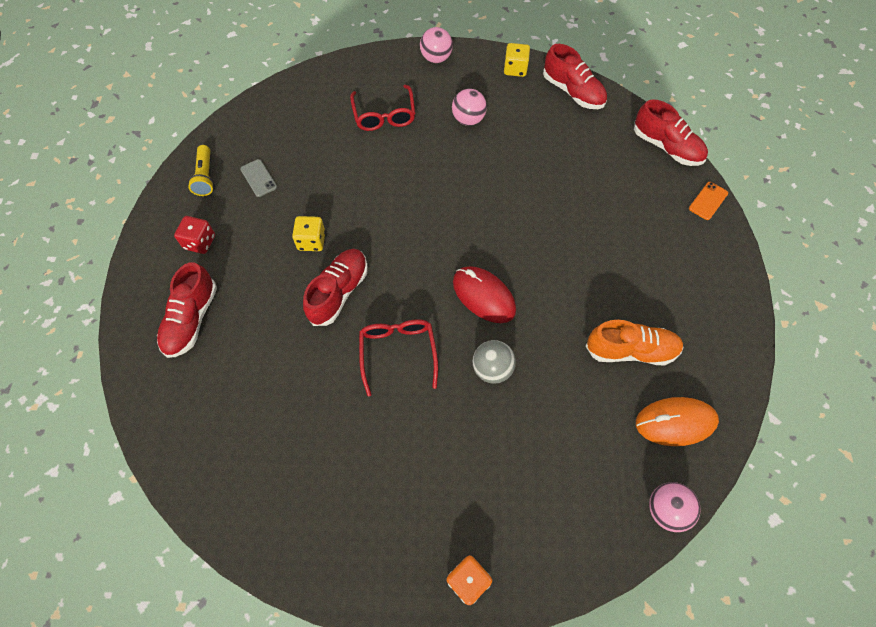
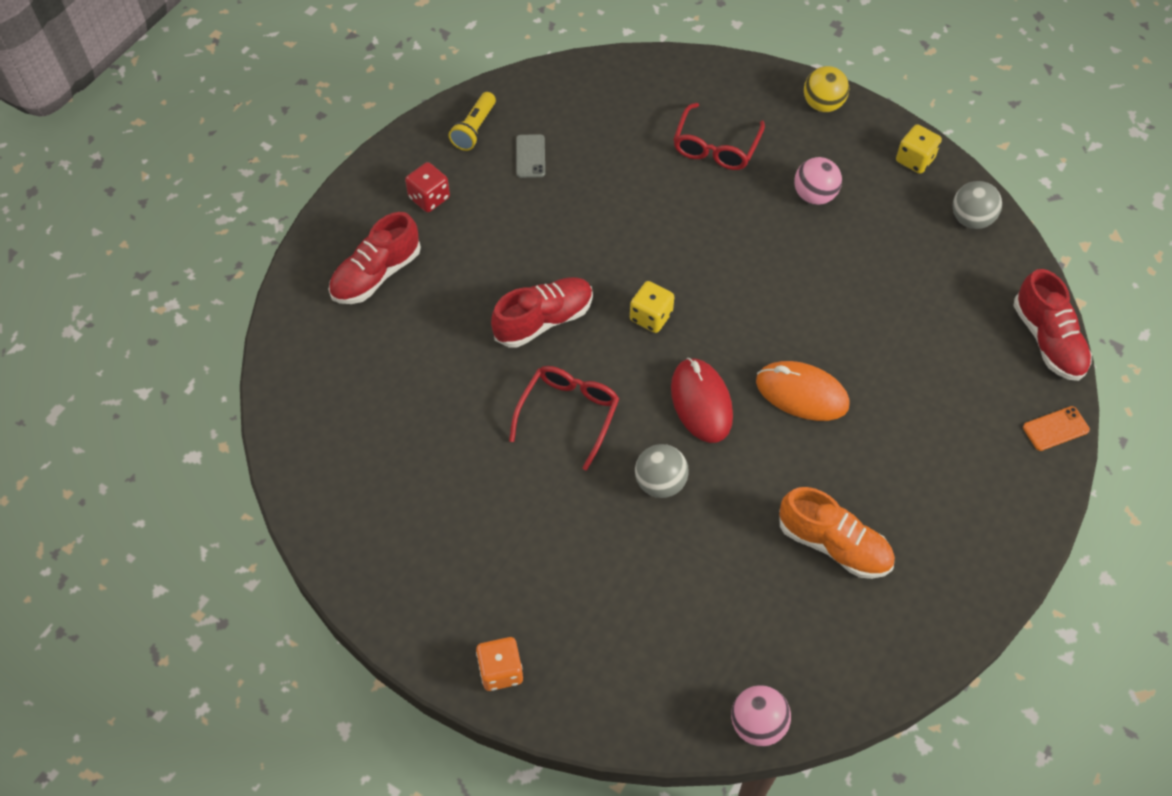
camera: 30 degrees right, 5 degrees down
(311, 241) = (547, 252): yellow dice -> yellow dice (651, 317)
(436, 58) = (822, 104): pink ball -> yellow ball
(573, 92) = (971, 219): red shoe -> grey ball
(675, 422) = (832, 645): orange mouse -> orange mouse (801, 393)

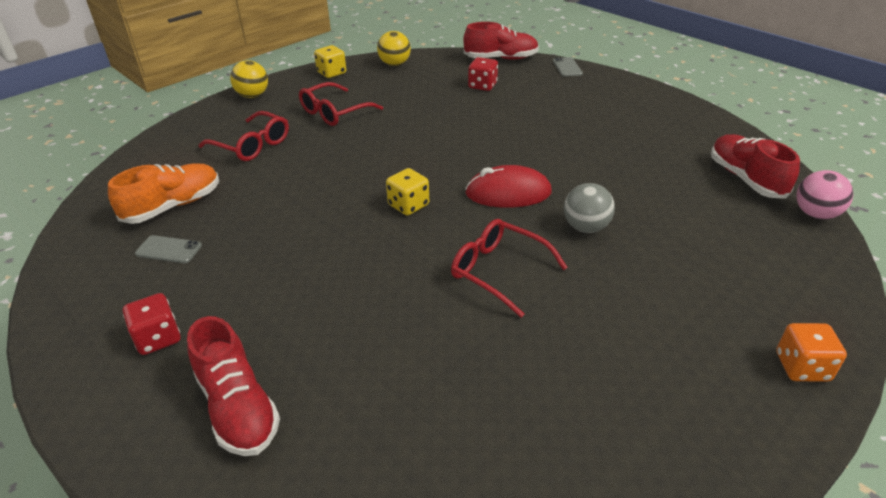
camera: 75 degrees left, 20 degrees down
(474, 129) = (94, 286): yellow flashlight -> none
(543, 320) = (380, 271): red shoe -> red shoe (746, 179)
(801, 393) = (514, 147): orange mouse -> none
(814, 196) = (334, 112): pink ball -> red glasses
(833, 545) = (651, 155): orange shoe -> orange shoe (173, 206)
(949, 333) = (482, 86): none -> red dice
(971, 219) = (394, 64): grey ball -> yellow ball
(1055, 429) = (567, 67): orange phone -> grey phone

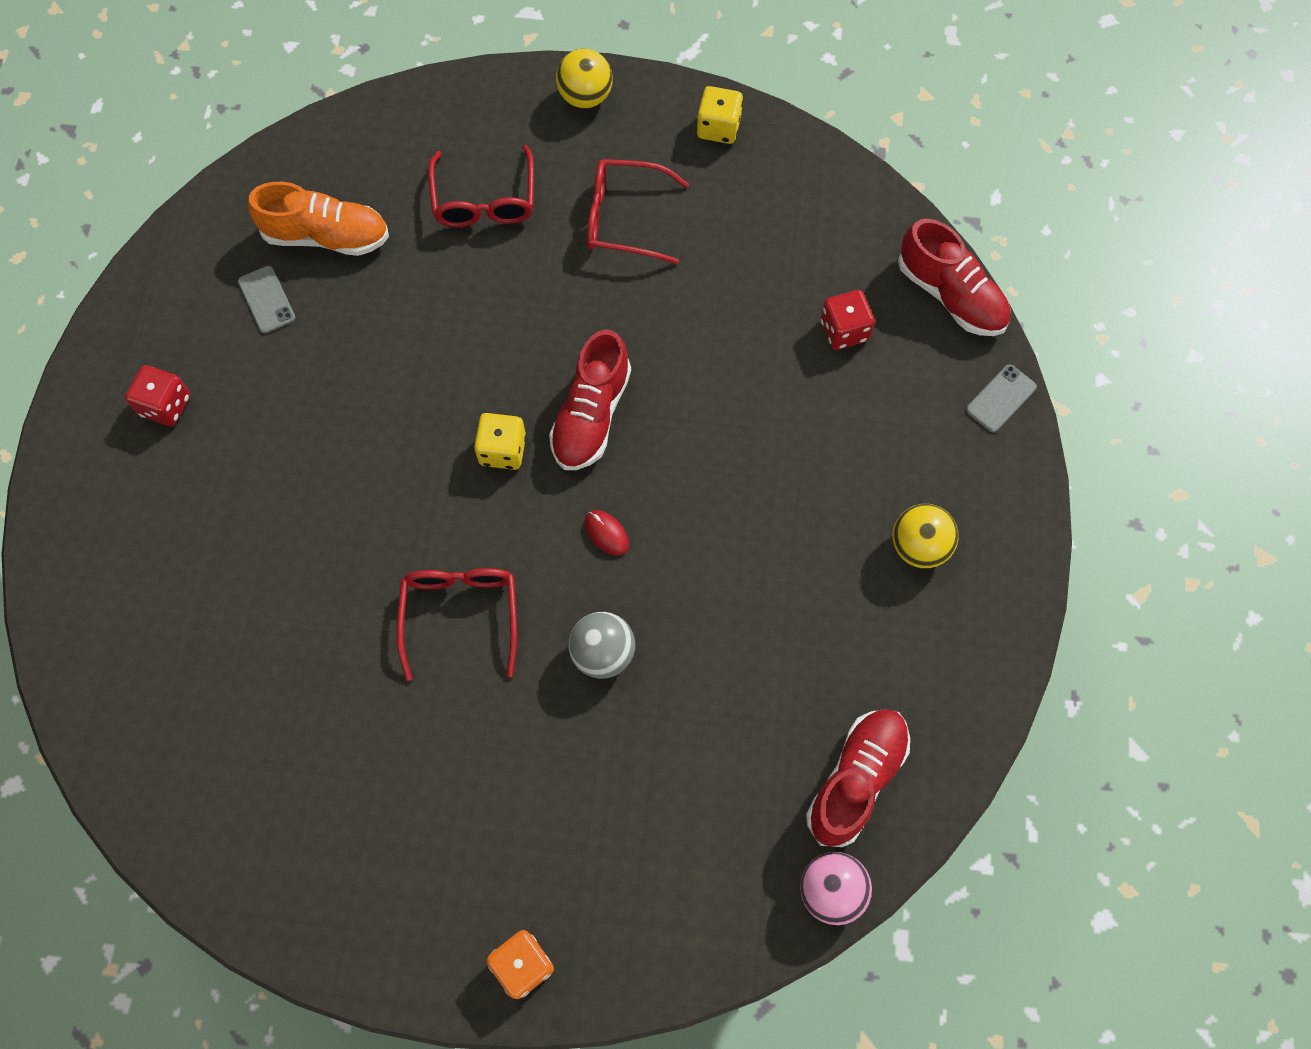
camera: 50 degrees right, 30 degrees up
(237, 407) = (146, 534): red shoe -> red shoe (591, 415)
(394, 64) = (810, 179): yellow ball -> yellow ball (919, 546)
(508, 193) = (606, 533): red mouse -> red mouse, size x0.47

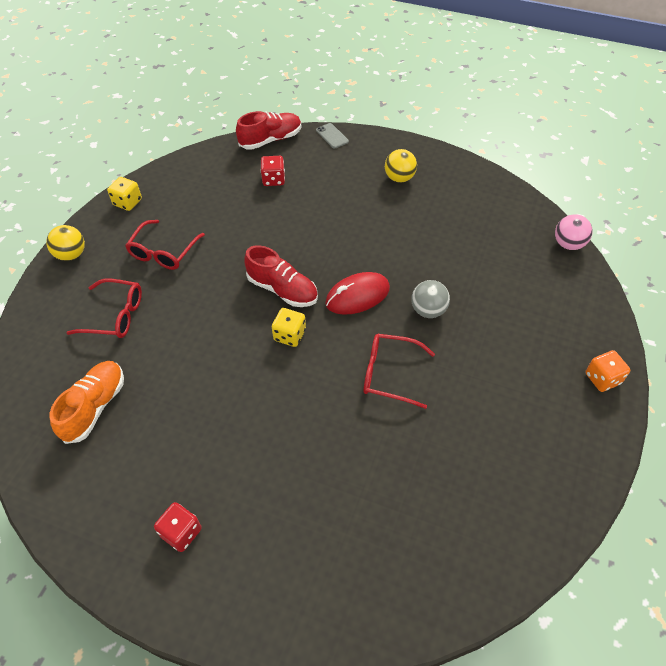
camera: 75 degrees left, 15 degrees down
(266, 300) = (126, 452): grey phone -> none
(606, 533) = (357, 296): red mouse -> red mouse, size x2.14
(856, 780) = (513, 224): red shoe -> none

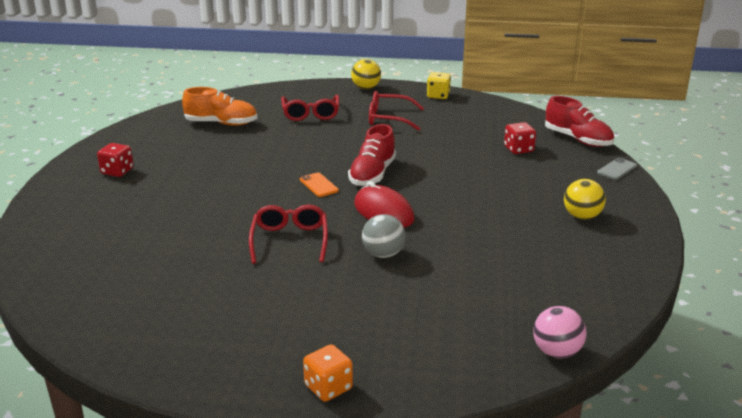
camera: 75 degrees right, 25 degrees down
(289, 335) = (319, 185): yellow dice -> orange phone

